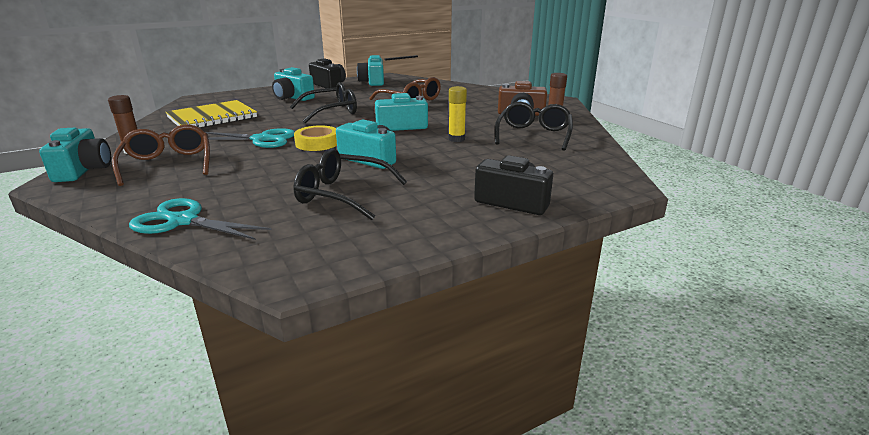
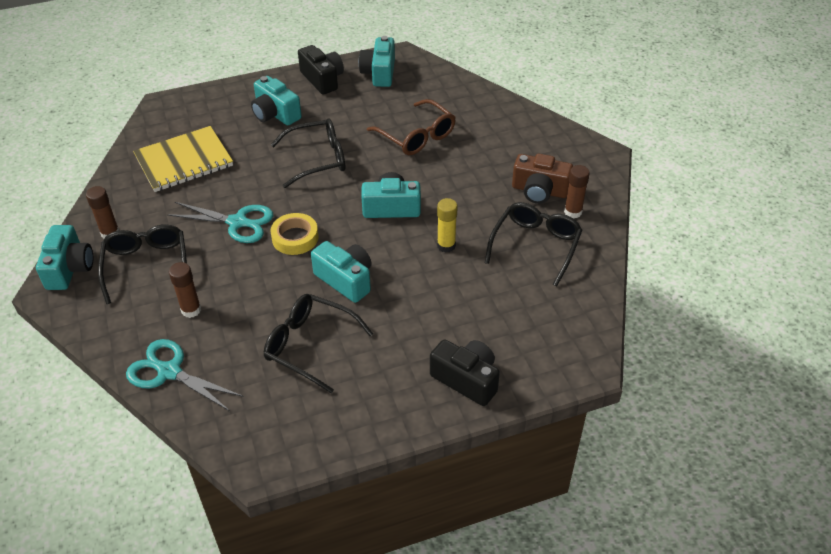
camera: 10 degrees right, 20 degrees up
(168, 164) = (147, 266): brown glasses -> black glasses
(212, 183) = (191, 310): none -> brown glue stick

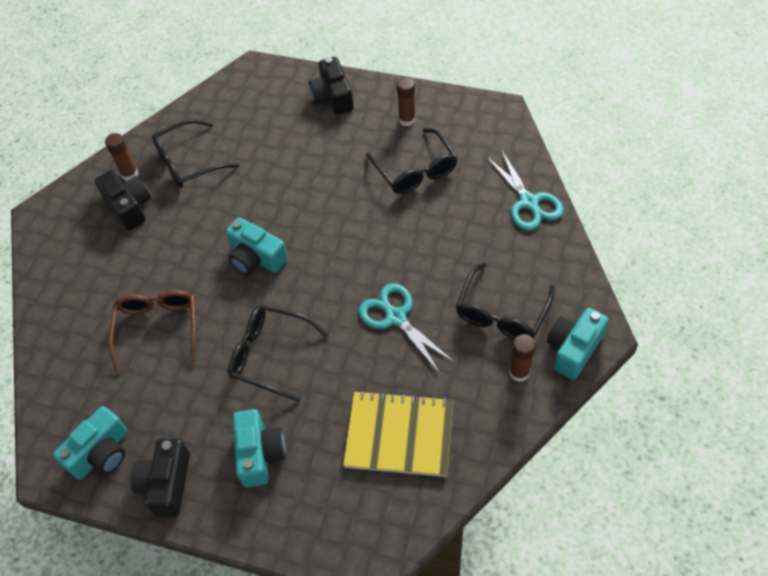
camera: 140 degrees left, 10 degrees up
(191, 310) = (486, 246): brown glue stick -> brown glue stick (407, 120)
(295, 238) = (358, 271): yellow tape -> none
(346, 280) = (349, 209): turquoise camera -> none
(446, 246) = (250, 197): yellow glue stick -> none
(539, 191) = (129, 207): brown camera -> black camera

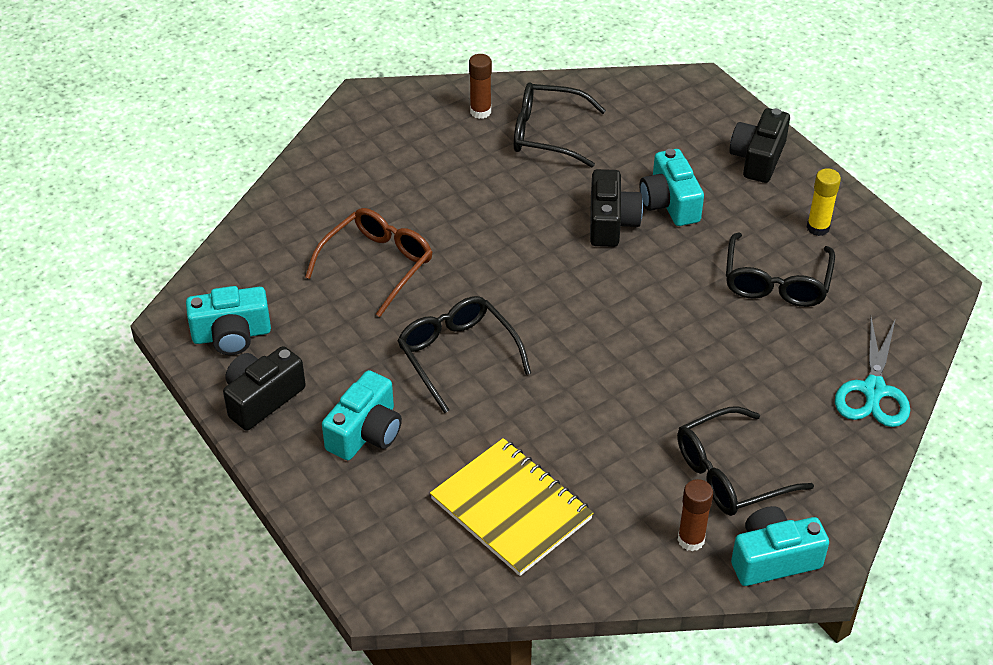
camera: 35 degrees right, 10 degrees down
(129, 207) = (452, 141): black camera -> black camera (611, 222)
(256, 258) = (528, 261): turquoise camera -> turquoise camera (669, 203)
(395, 317) = (614, 404): turquoise scissors -> none
(407, 120) = (818, 228): brown glue stick -> yellow glue stick

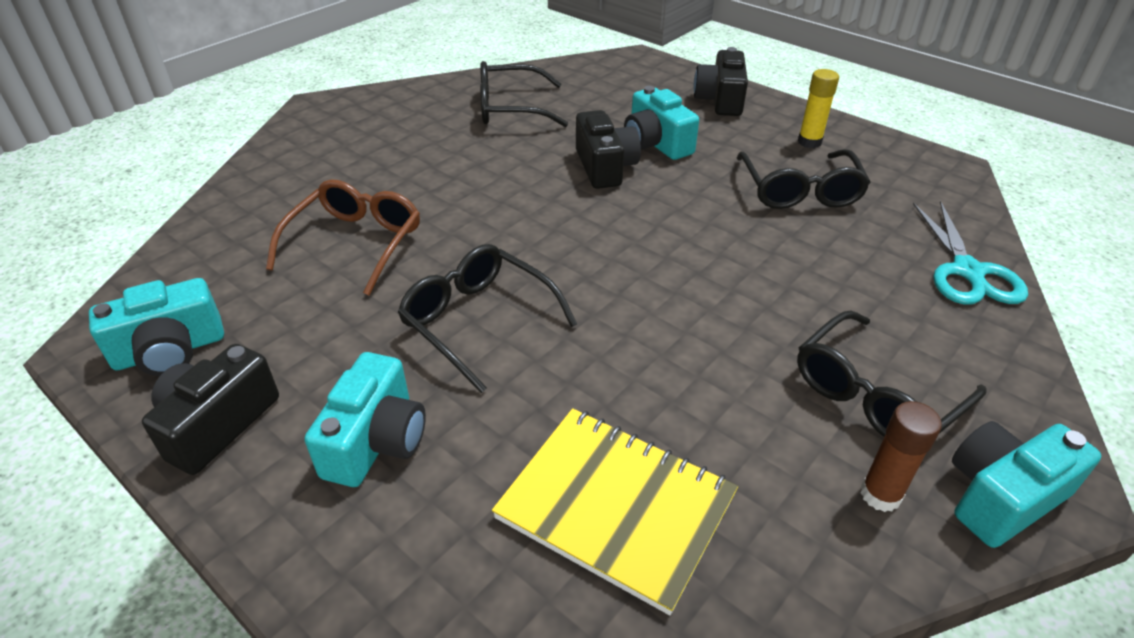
camera: 15 degrees left, 5 degrees down
(480, 112) = (438, 101): brown glue stick -> none

